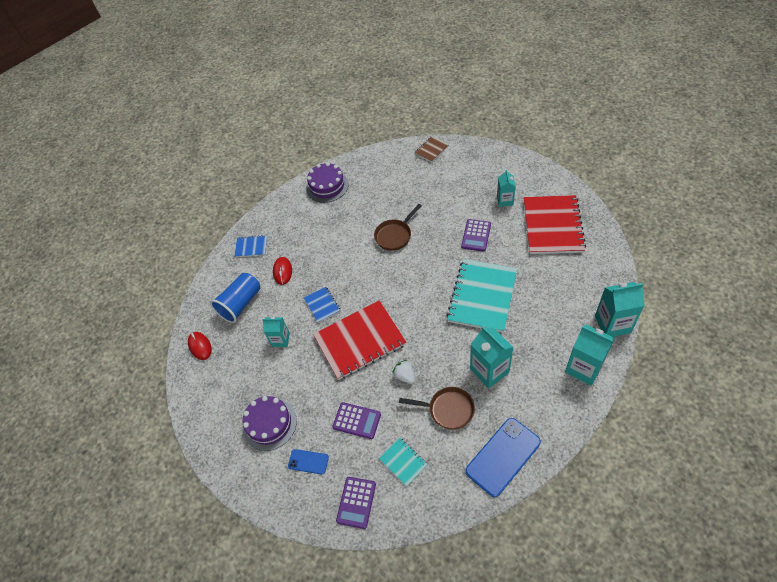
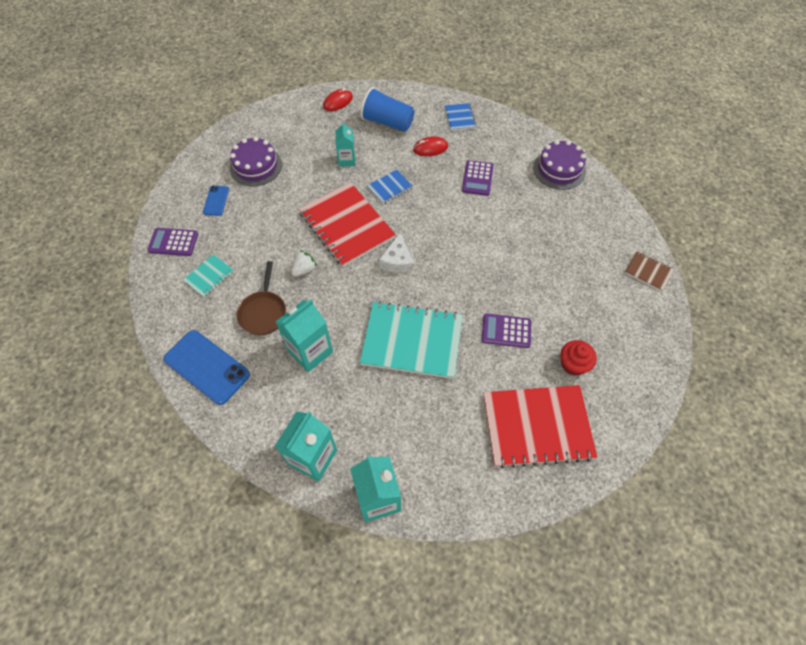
camera: 75 degrees right, 5 degrees up
(357, 421) = (255, 233): purple calculator -> purple calculator (477, 178)
(395, 235) = (494, 243): brown pan -> none
(403, 303) = (397, 261): none -> white cheese
(505, 200) = (573, 364): turquoise carton -> red cupcake

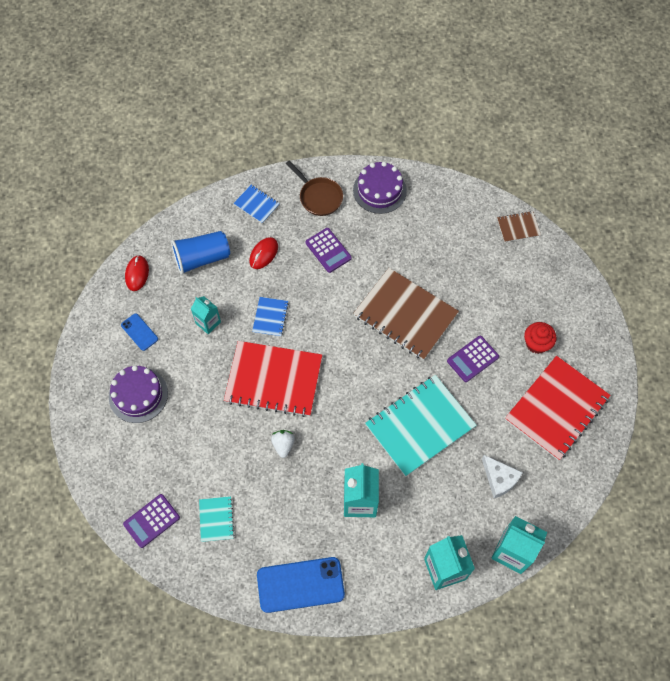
camera: 45 degrees left, 5 degrees up
(216, 201) = (142, 454): blue phone -> blue phone (139, 332)
(263, 312) = (292, 506): brown pan -> brown pan (319, 197)
(397, 261) = (343, 374): white cheese -> white cheese (499, 479)
(487, 260) = (405, 315): none -> brown notebook

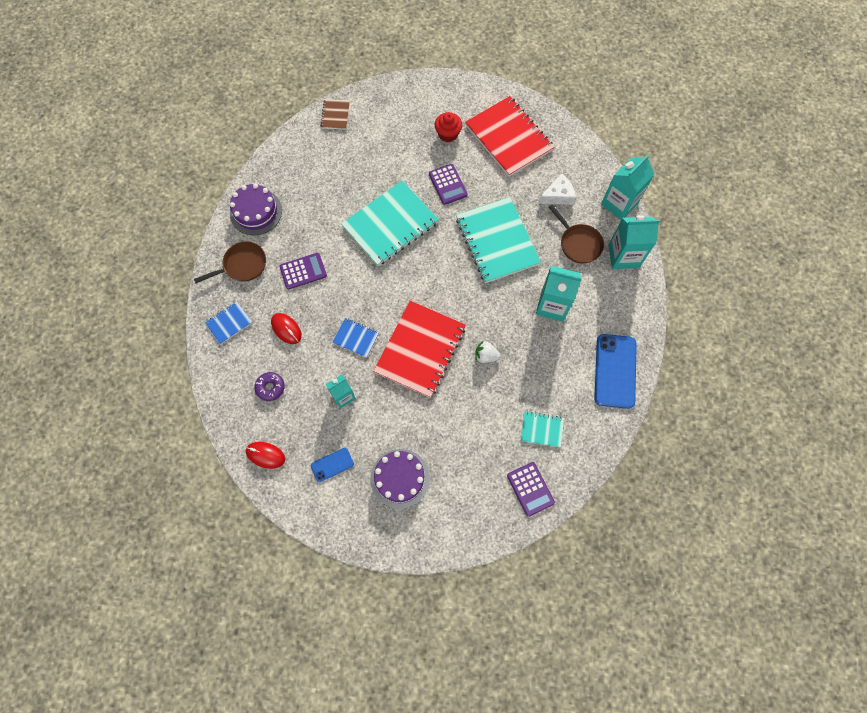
camera: 75 degrees left, 5 degrees up
(202, 258) = (270, 387): blue cup -> purple donut
(405, 315) = (390, 224): brown notebook -> turquoise notebook
(444, 514) = (578, 243): none -> brown pan

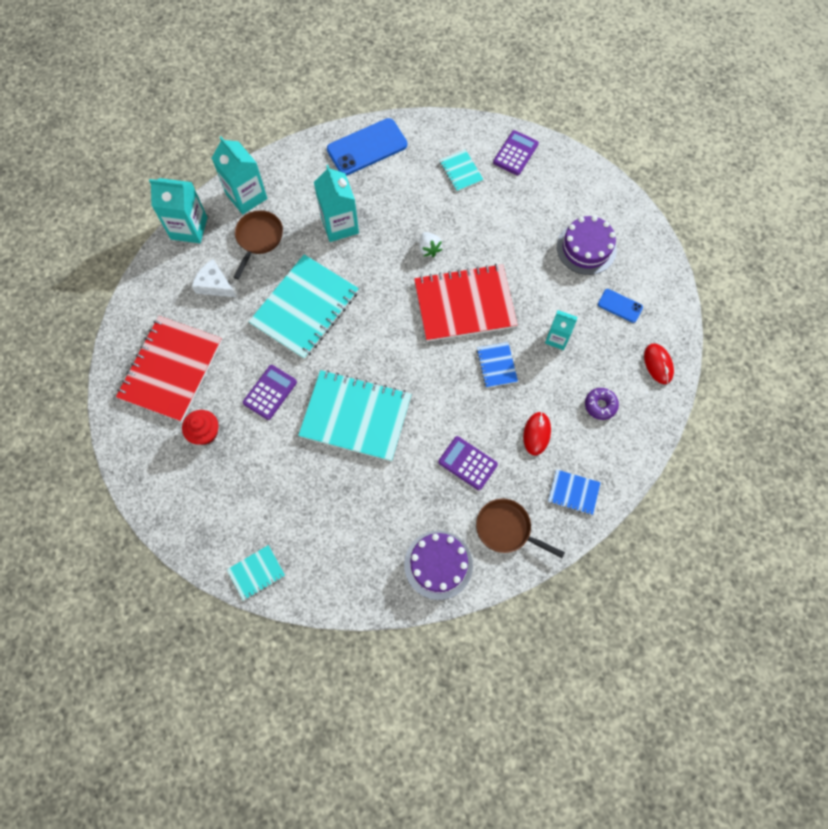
camera: 125 degrees left, 0 degrees up
(335, 115) = (256, 572): brown notebook -> turquoise notebook

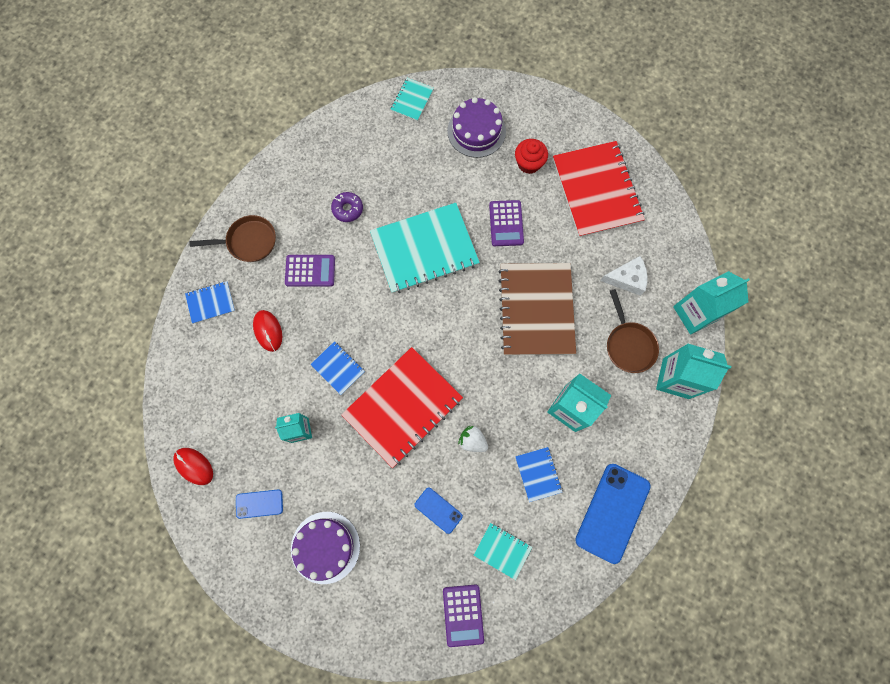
camera: 145 degrees right, 5 degrees up
(305, 308) = (536, 310): turquoise notebook -> brown notebook
(398, 199) = (538, 474): none -> blue notebook
(438, 564) = (285, 185): purple cake -> purple cake (476, 131)
(487, 221) = (438, 510): none -> blue phone
(600, 405) = (227, 391): purple donut -> purple donut (347, 209)

